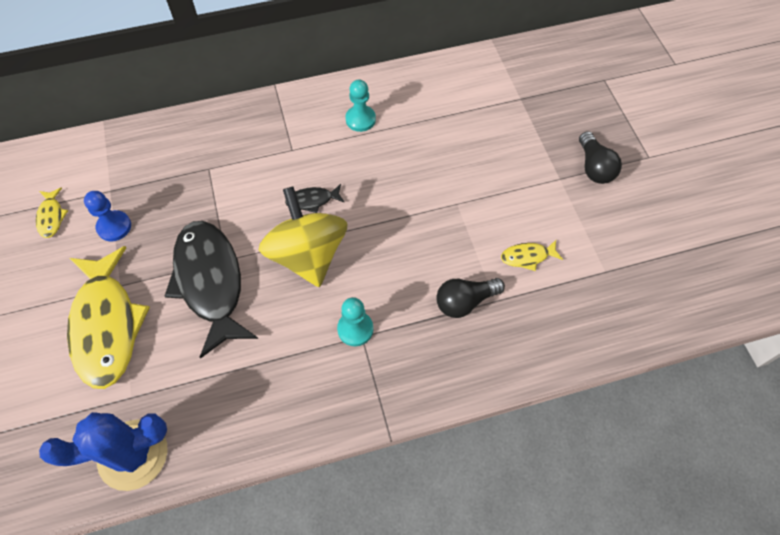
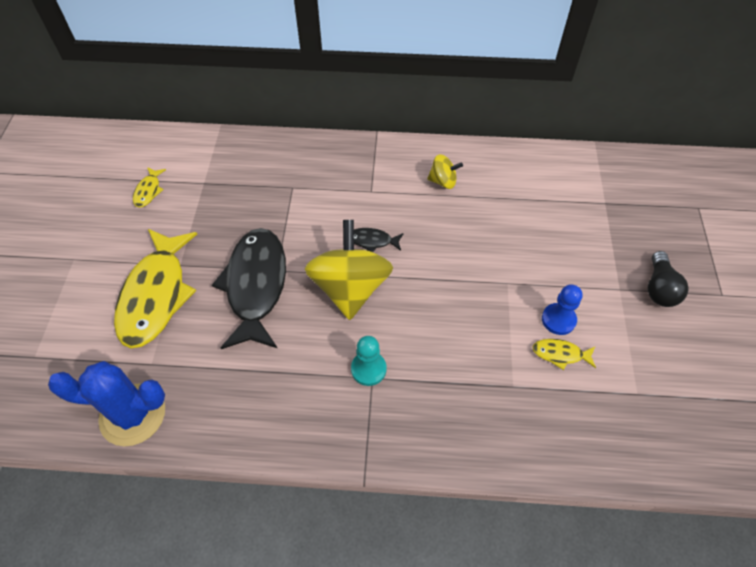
camera: 20 degrees right, 5 degrees down
(114, 227) = (195, 214): blue pawn -> blue pawn (558, 320)
(360, 119) = (443, 181): turquoise pawn -> yellow spinning top
(465, 302) = (482, 377): black light bulb -> none

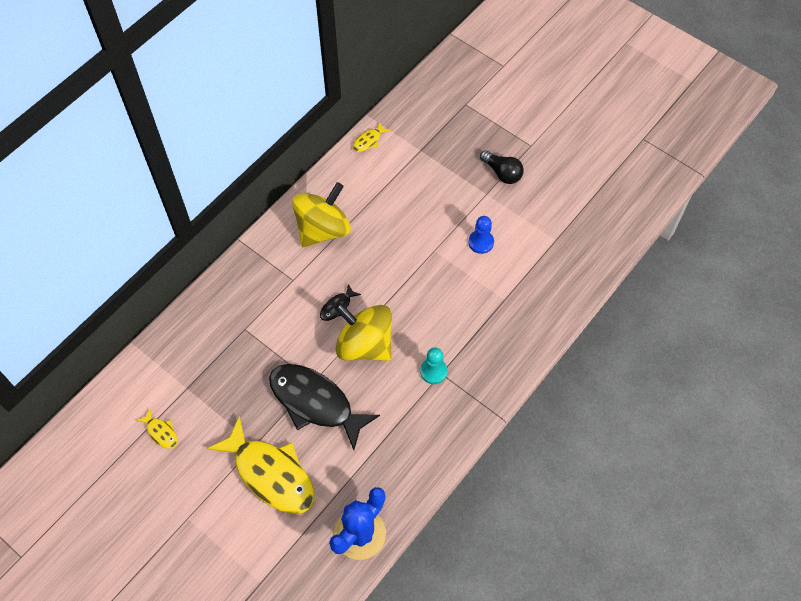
camera: 55 degrees left, 5 degrees up
(443, 181) = (323, 229): yellow spinning top -> yellow spinning top, size x2.11
(560, 354) = (503, 259): yellow fish -> yellow fish (368, 141)

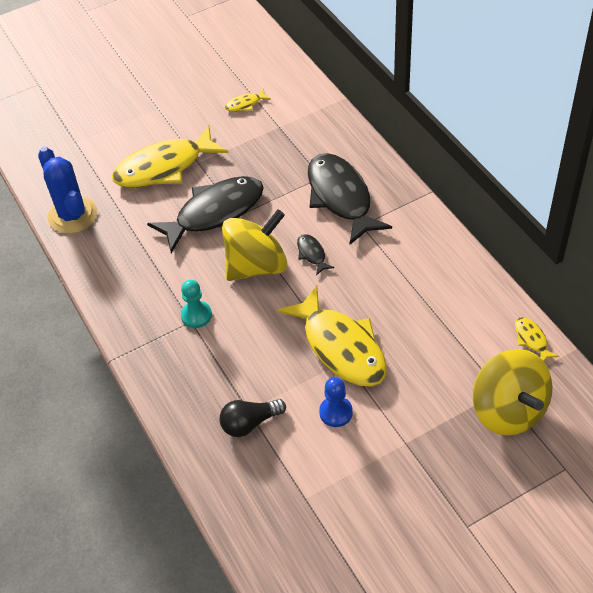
camera: 115 degrees right, 10 degrees down
(265, 305) = (341, 197): none -> black fish
(323, 229) = (416, 264): yellow spinning top -> yellow spinning top (508, 410)
(422, 256) = (341, 347): none -> yellow fish
(502, 173) = (432, 473): black light bulb -> black light bulb (250, 423)

